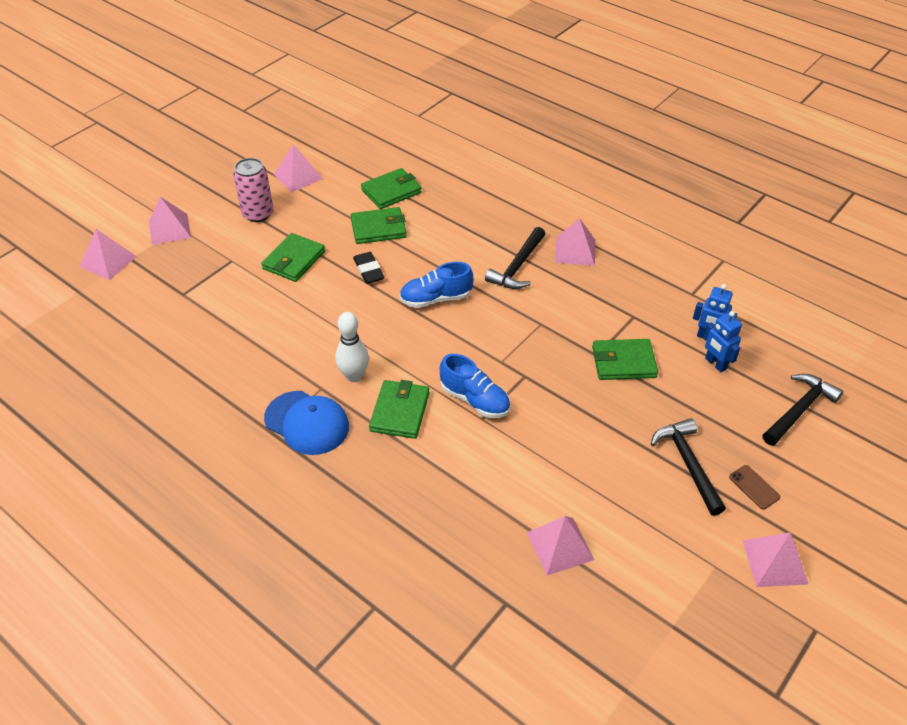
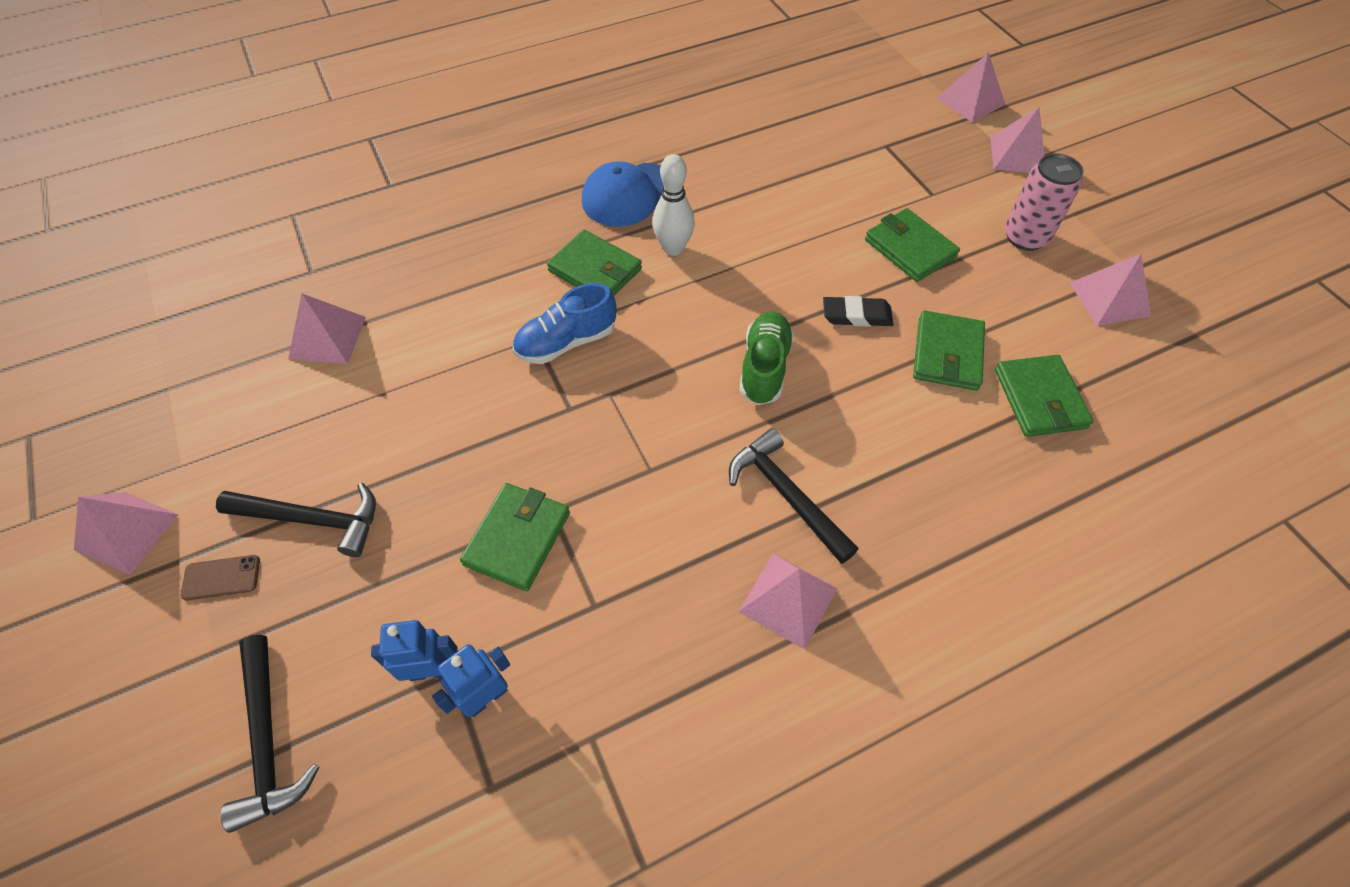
camera: 115 degrees right, 10 degrees up
(436, 299) = (764, 367): blue shoe -> green shoe

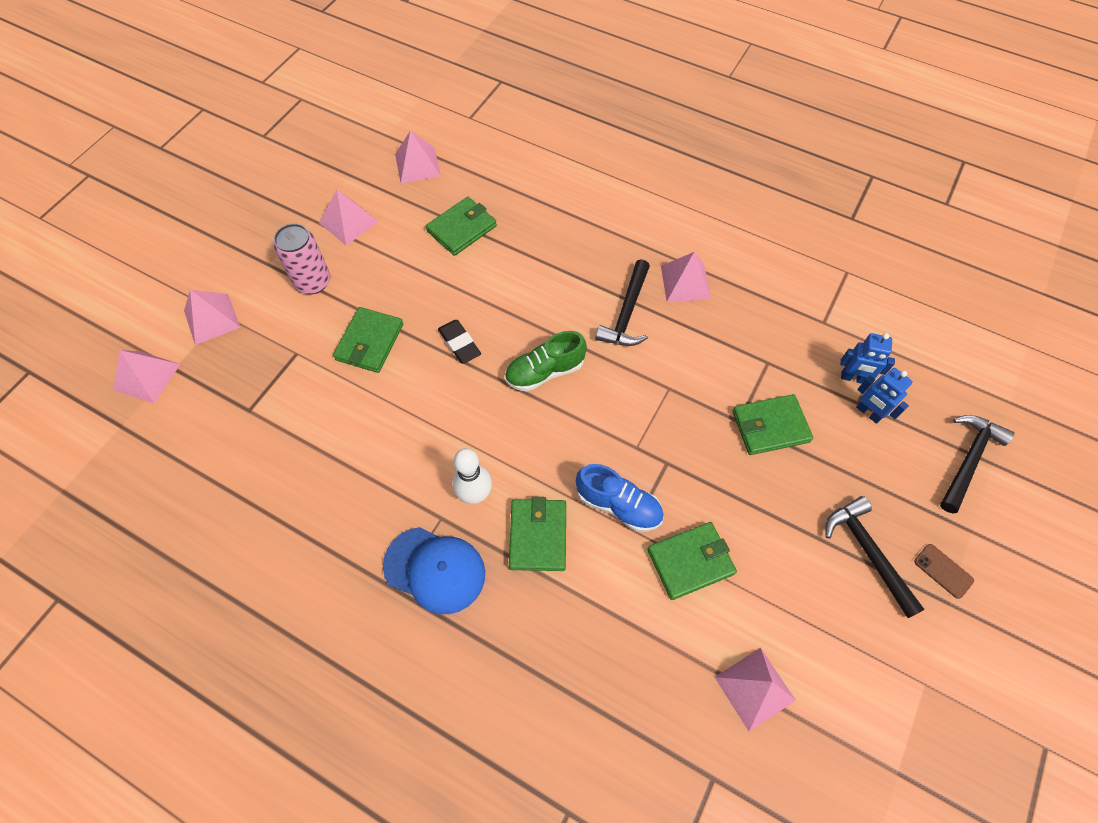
camera: 125 degrees left, 5 degrees up
(127, 532) = (985, 666): pink pyramid -> pink pyramid (417, 165)
(947, 354) = (458, 283): green wallet -> green wallet (690, 561)

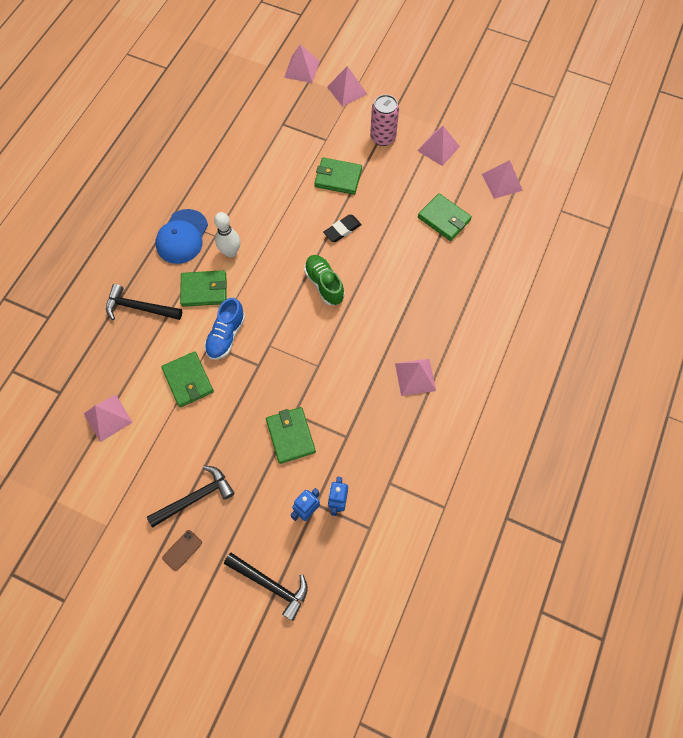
camera: 85 degrees right, 5 degrees up
(627, 313) = (380, 335): black hammer -> black hammer (139, 308)

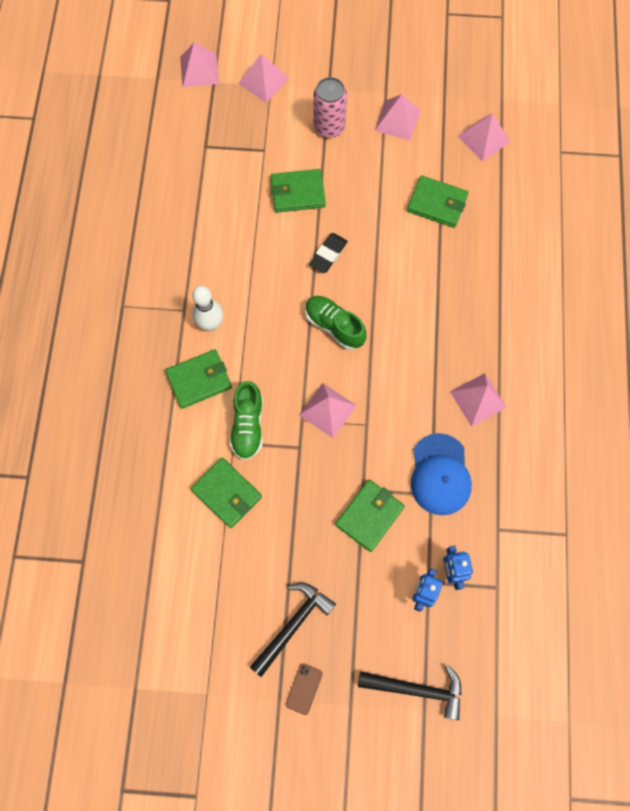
camera: 20 degrees left, 5 degrees up
(108, 417) = (153, 570): pink pyramid -> pink pyramid (327, 410)
(139, 308) = (132, 427): black hammer -> none
(182, 237) = (145, 324): blue cap -> blue cap (440, 474)
(226, 336) = (248, 425): blue shoe -> green shoe
(290, 436) = (369, 516): green wallet -> green wallet turned 75 degrees clockwise

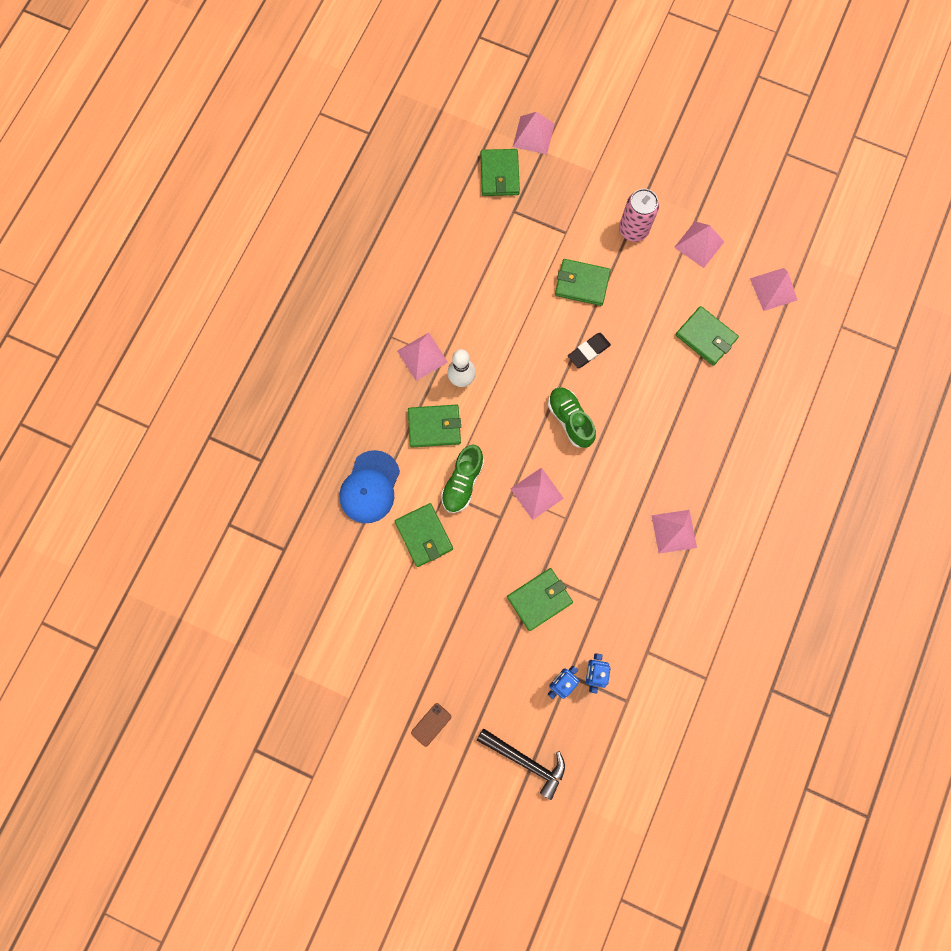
camera: 20 degrees right, 5 degrees up
(179, 116) = (499, 174): none -> green wallet
(263, 81) = (589, 165): pink pyramid -> pink pyramid (422, 356)
(293, 624) = (441, 668): black hammer -> none
(440, 474) = (614, 586): blue cap -> blue cap (370, 487)

